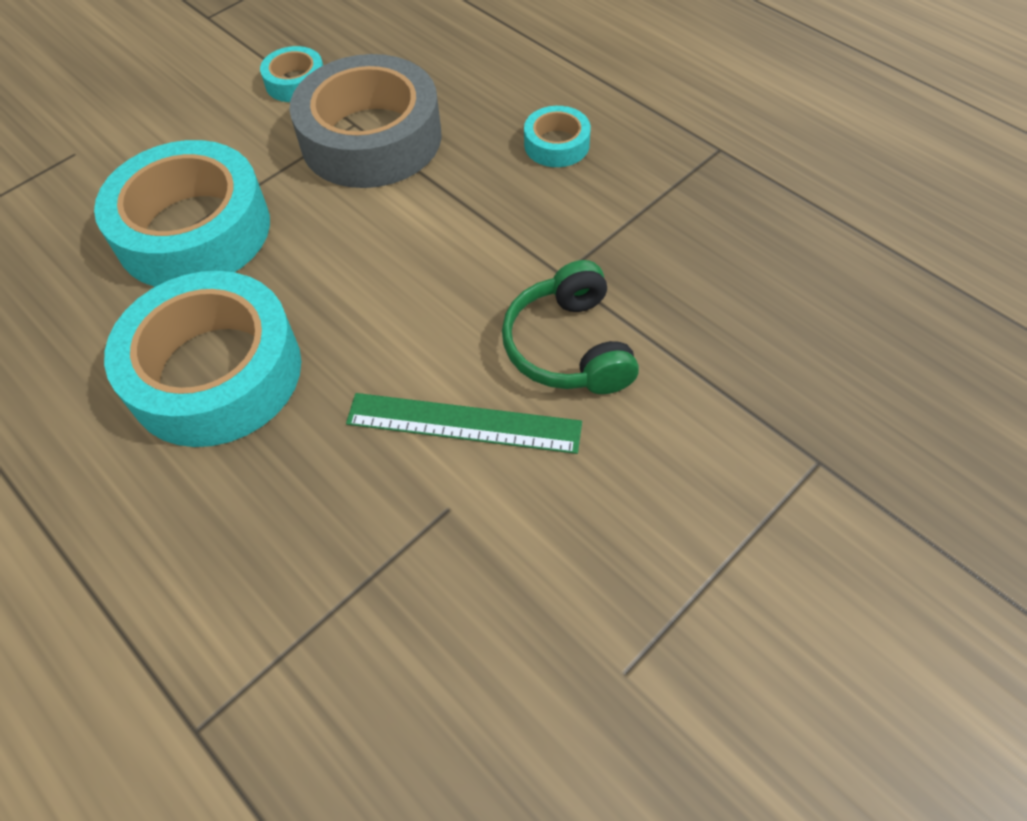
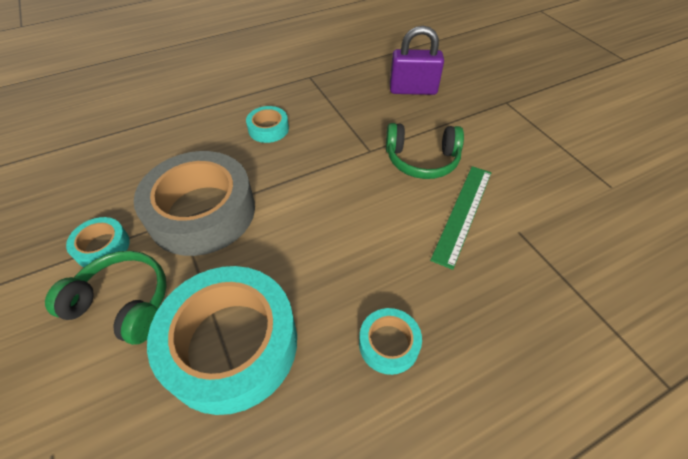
camera: 75 degrees left, 5 degrees down
(215, 372) = (389, 344): turquoise tape -> turquoise tape, size x0.46
(228, 129) = (123, 303): none -> green headphones
(767, 298) = (413, 90): none -> purple padlock

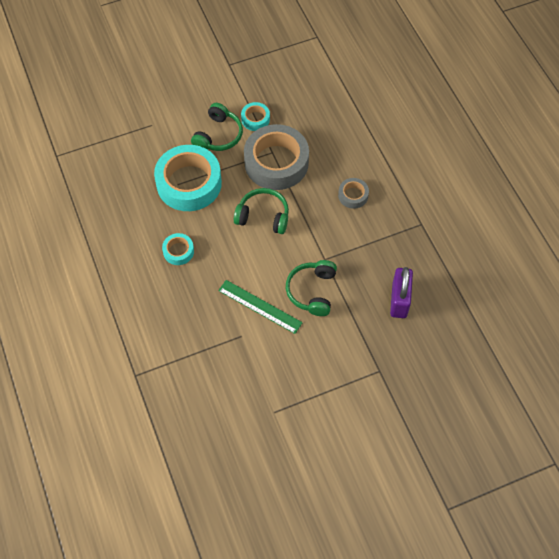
camera: 95 degrees right, 10 degrees up
(268, 129) = (353, 195): turquoise tape -> grey tape
(304, 221) = (263, 216): none -> green headphones

